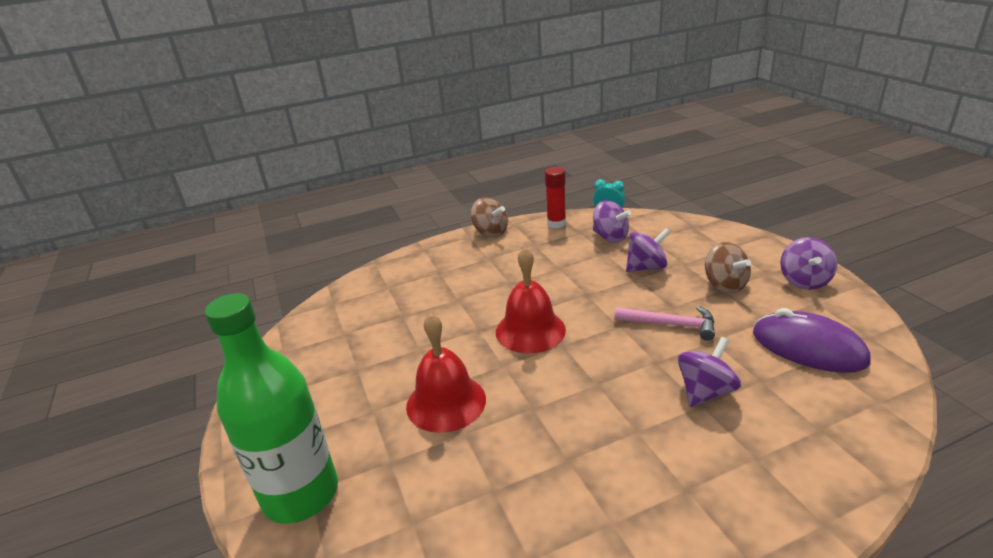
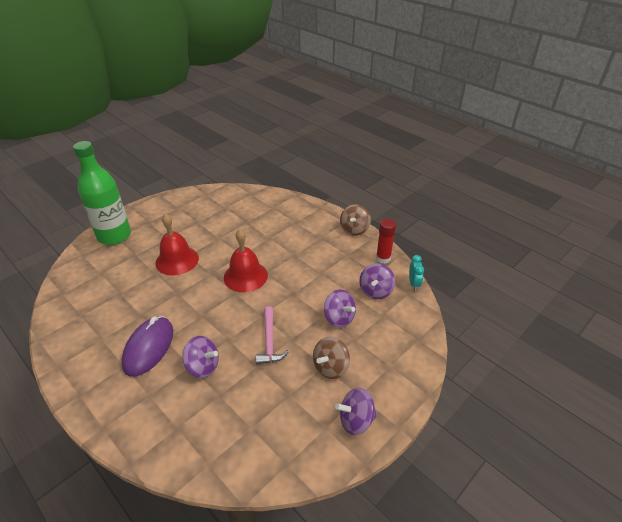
camera: 65 degrees right, 10 degrees up
(808, 348) = (261, 422): purple mouse -> purple mouse (149, 348)

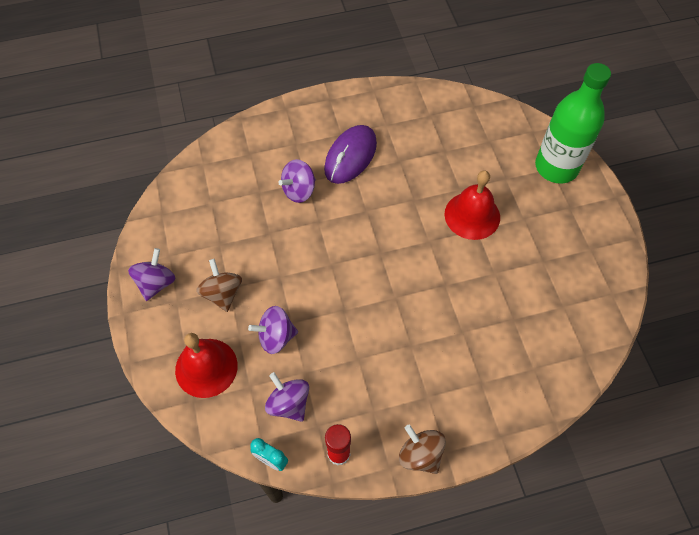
camera: 120 degrees right, 20 degrees up
(149, 348) = (350, 156): purple mouse -> purple mouse turned 75 degrees clockwise
(245, 276) = (402, 274): red bell -> red bell (206, 367)
(269, 341) = (290, 255): pink hammer -> none

